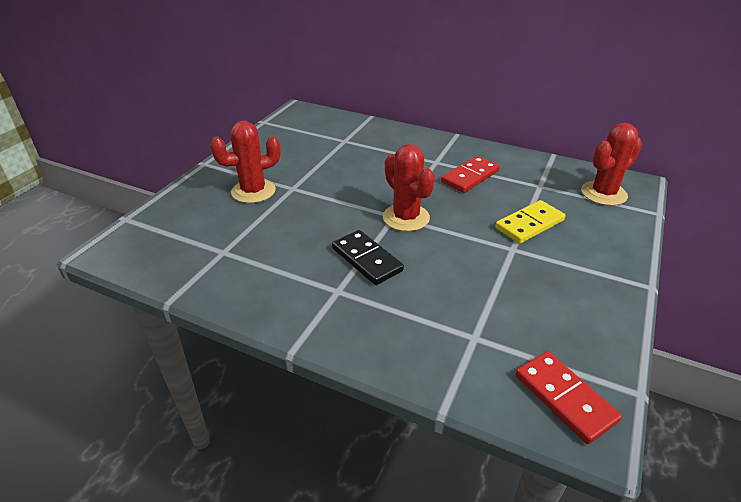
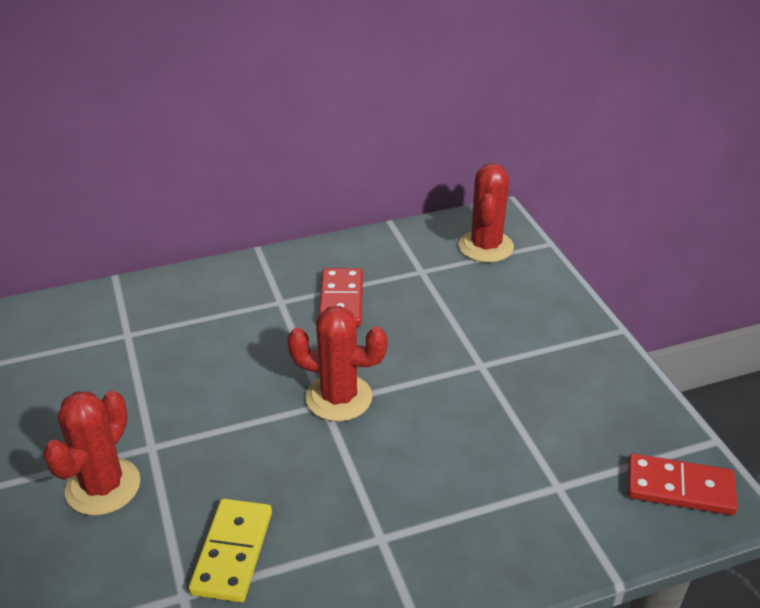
camera: 45 degrees left, 0 degrees up
(367, 259) = (363, 478): black domino -> none
(529, 224) = (463, 326): yellow domino -> yellow domino (232, 552)

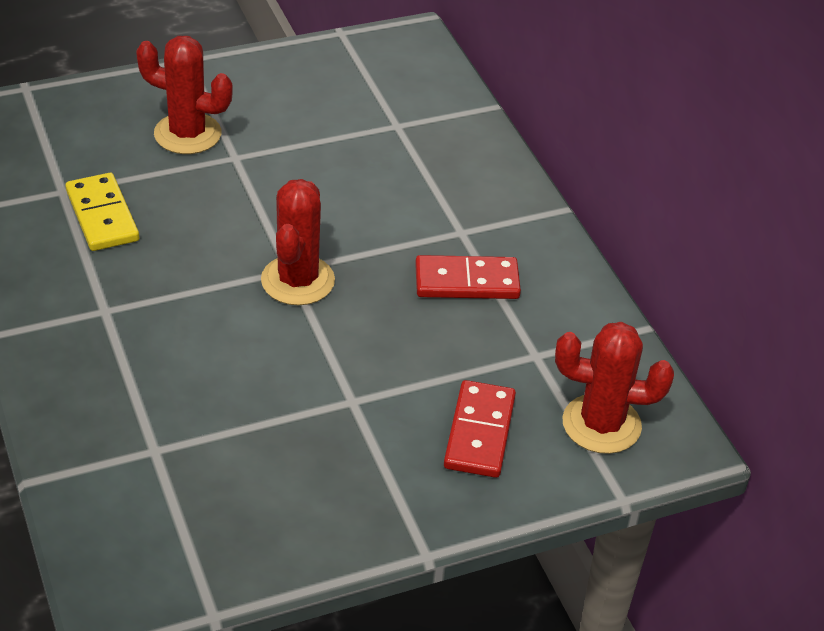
camera: 85 degrees right, 5 degrees up
(232, 552) = (102, 216): yellow domino -> yellow domino turned 60 degrees clockwise
(679, 487) = (140, 559): red domino -> red domino (480, 432)

